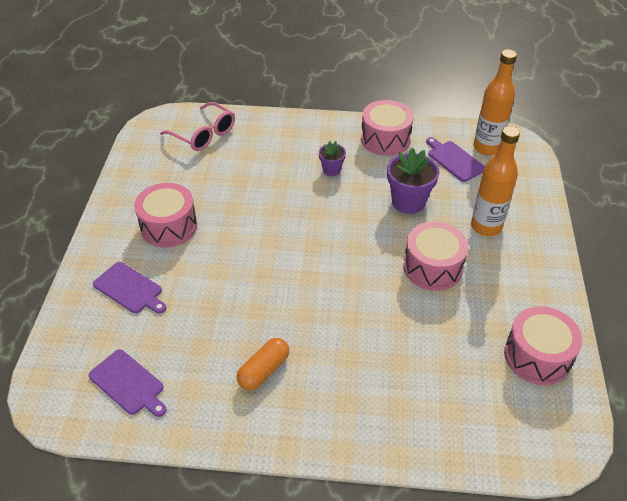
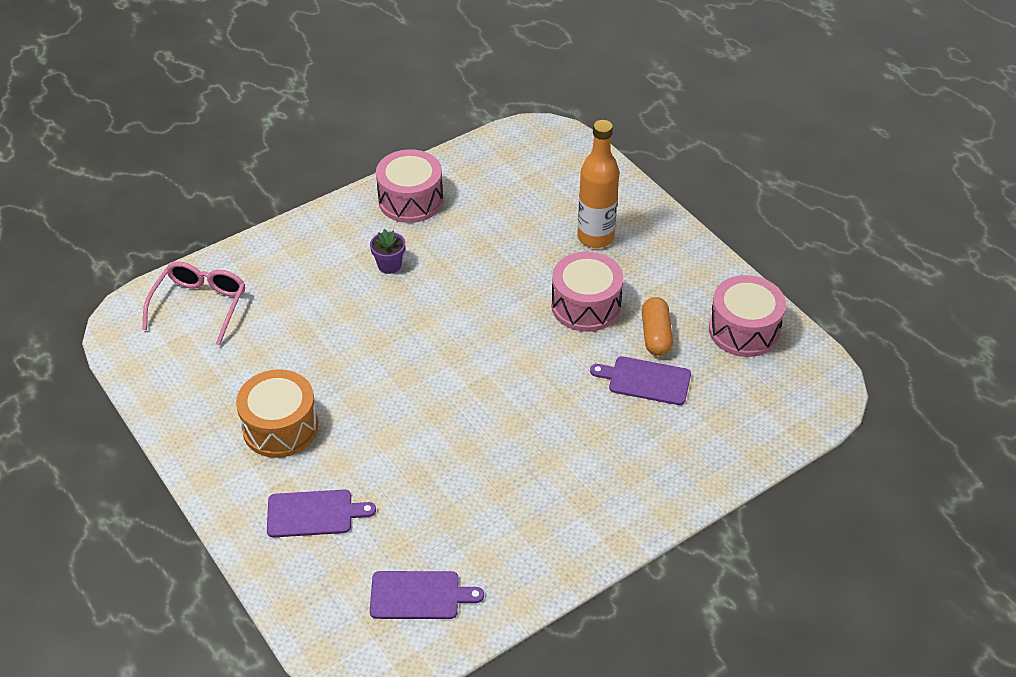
camera: 40 degrees left, 0 degrees up
(169, 226) = (280, 427): pink drum -> orange drum
(203, 134) = (200, 306): pink glasses -> pink glasses turned 75 degrees counterclockwise
(264, 370) = (532, 496): orange capsule -> orange capsule (656, 335)
(408, 202) = (500, 255): purple flower pot -> none
(454, 160) = (502, 185): purple cutting board -> purple cutting board (646, 380)
(487, 148) = (520, 154): orange bottle -> none

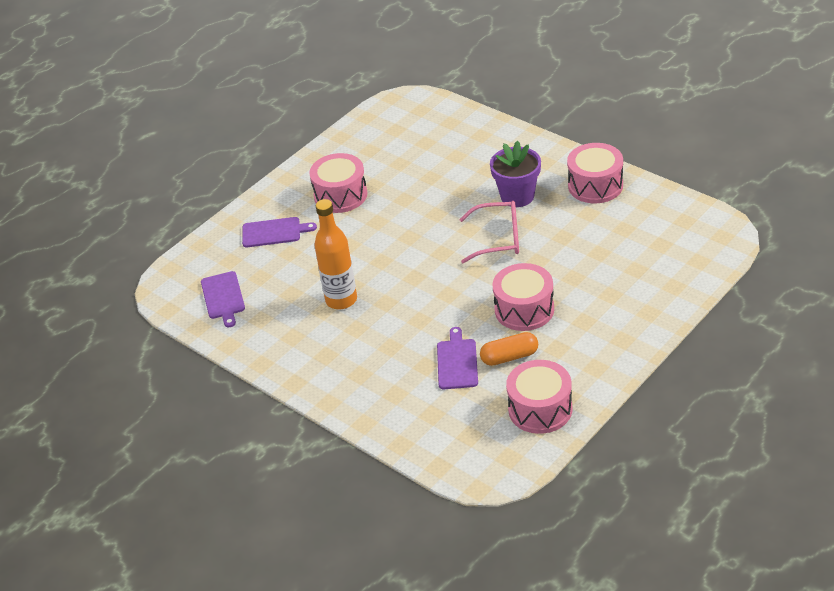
camera: 80 degrees right, 5 degrees down
(200, 306) = (434, 125): pink glasses -> pink glasses (498, 239)
(280, 427) = (340, 195): orange drum -> pink drum
(314, 514) = (274, 232): purple cutting board -> purple cutting board turned 75 degrees counterclockwise
(389, 265) = (517, 196): purple flower pot -> purple flower pot, size x1.78
(595, 237) = (608, 296): orange bottle -> orange bottle (341, 300)

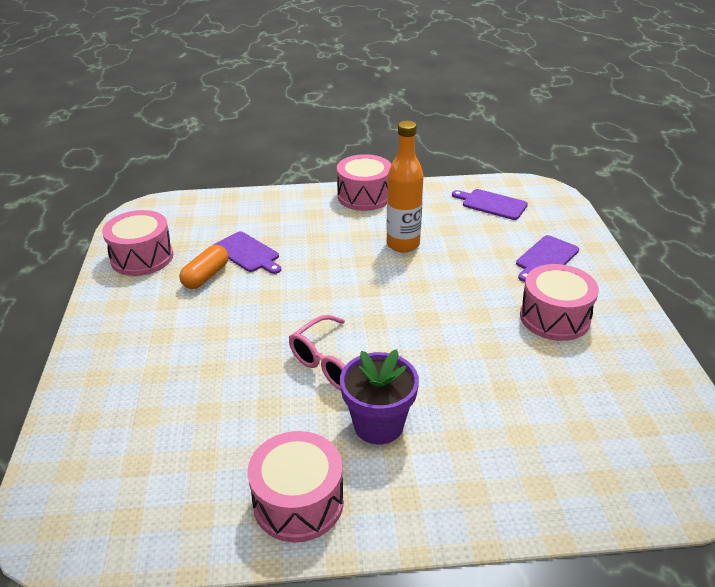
camera: 130 degrees right, 5 degrees down
(524, 309) = (232, 315): pink drum -> pink drum (364, 196)

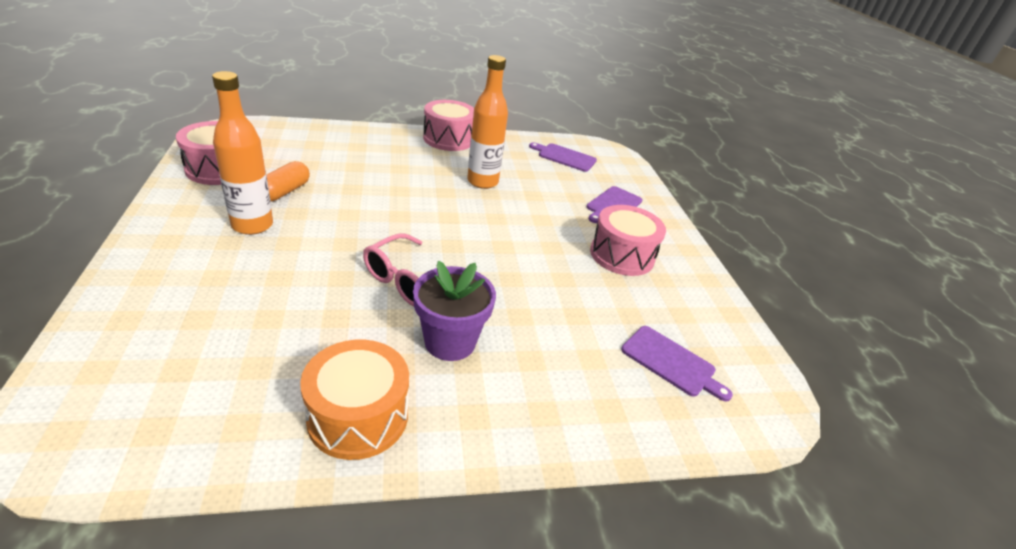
camera: 10 degrees left, 0 degrees up
(181, 316) = (252, 225): none -> orange bottle
(247, 253) = (330, 175): purple cutting board -> purple cutting board (671, 363)
(298, 502) = (358, 416): pink drum -> orange drum

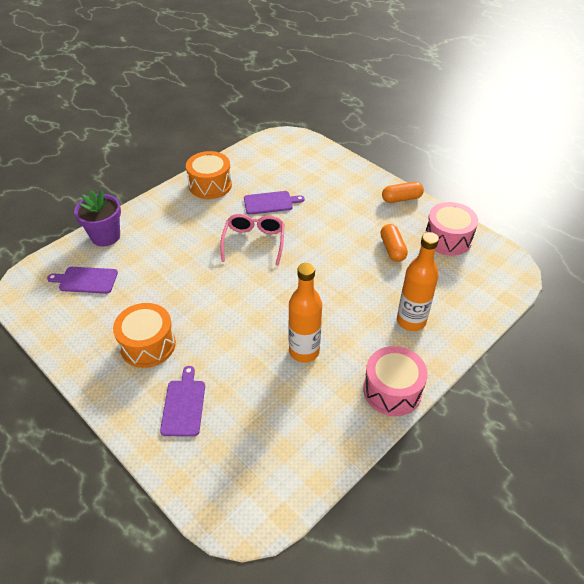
camera: 150 degrees right, 10 degrees up
(165, 221) = (401, 199): none -> orange capsule
(252, 225) = (367, 221): orange bottle -> orange bottle (411, 321)
(450, 342) = (204, 226): purple flower pot -> purple flower pot (105, 236)
(565, 157) = (275, 456): purple cutting board -> purple cutting board (270, 203)
(622, 255) = (148, 345): pink drum -> orange drum

